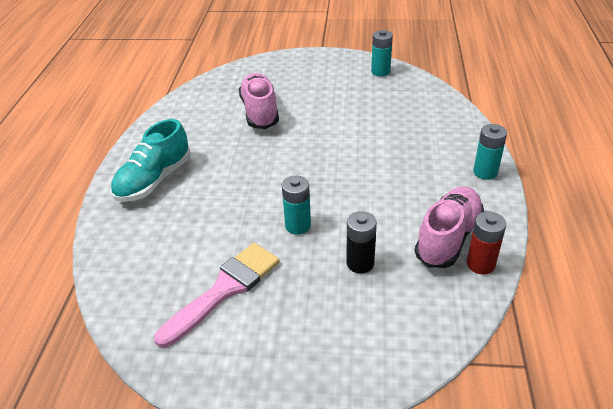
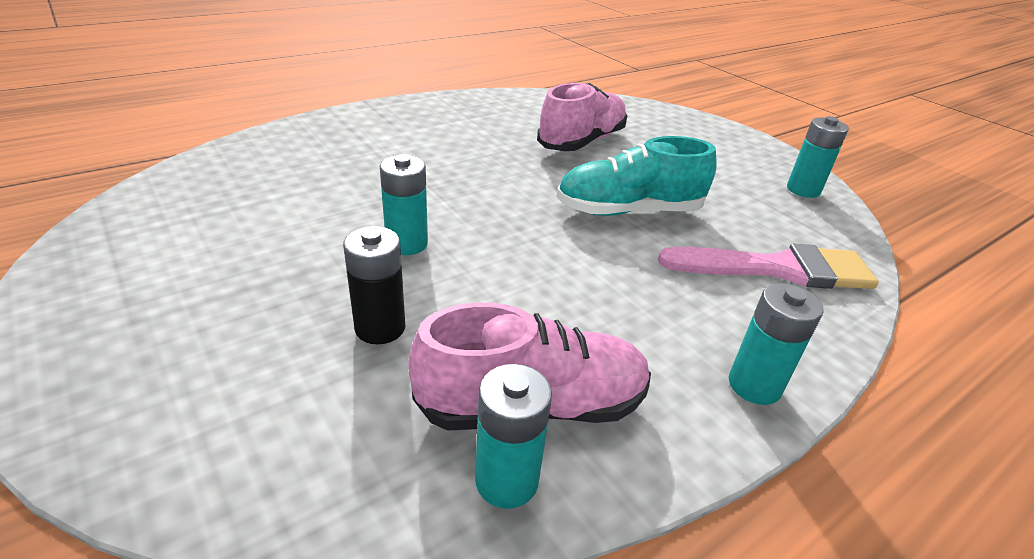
camera: 45 degrees right, 5 degrees down
(154, 180) = (386, 129): turquoise shoe -> turquoise shoe (628, 211)
(224, 289) = (239, 236): pink brush -> pink brush (778, 269)
(480, 264) = (506, 480): red battery -> turquoise battery

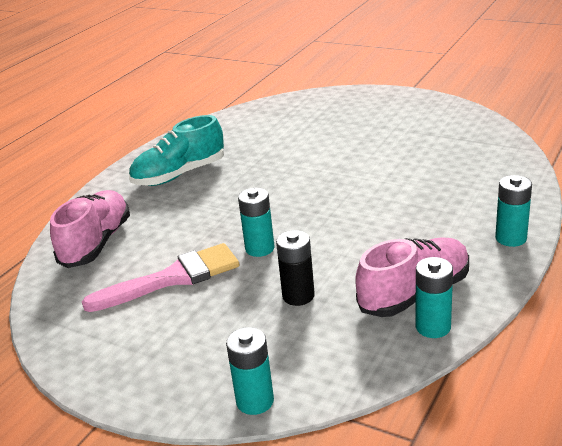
camera: 20 degrees left, 5 degrees down
(582, 141) = (297, 139): pink shoe -> pink shoe (96, 243)
(628, 211) = (370, 174): turquoise shoe -> turquoise shoe (179, 175)
(778, 269) = (480, 174): pink brush -> pink brush (172, 278)
(803, 190) = (460, 119): turquoise battery -> turquoise battery (255, 401)

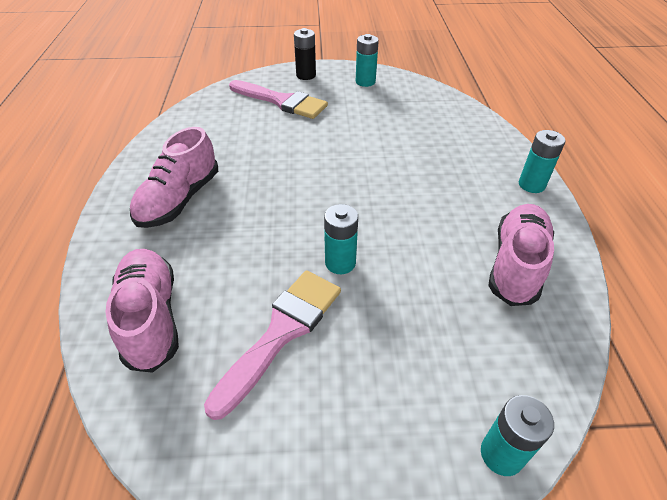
camera: 35 degrees left, 15 degrees up
(179, 175) = (179, 200): turquoise shoe -> pink shoe
(298, 296) = (425, 305): black battery -> black battery (306, 75)
(332, 117) = (281, 101): none -> pink brush
(433, 327) = (562, 294): turquoise battery -> turquoise battery (365, 82)

